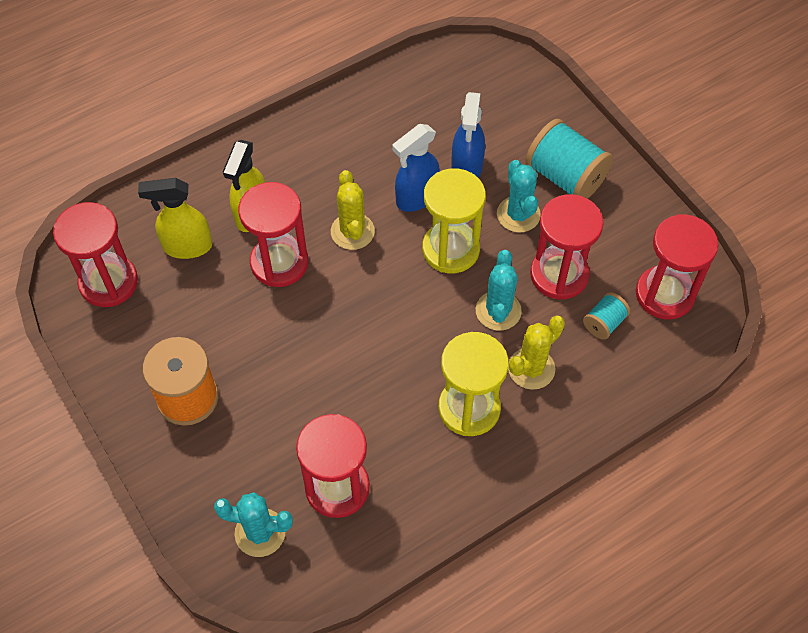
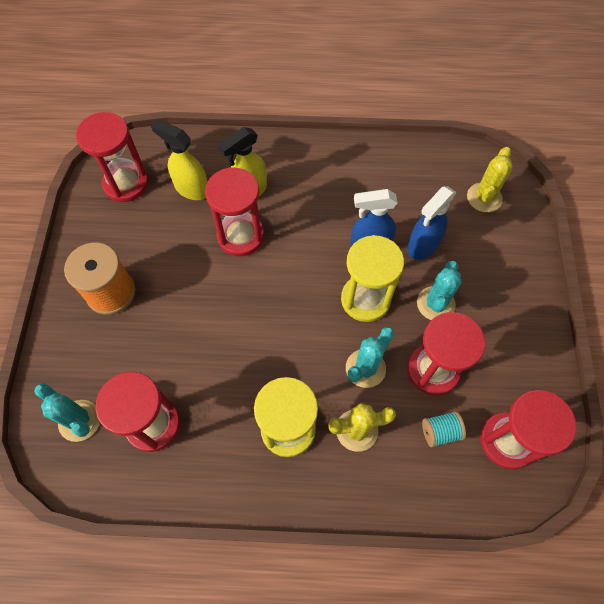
camera: 35 degrees right, 5 degrees up
(352, 231) = (306, 244): yellow cactus -> yellow cactus (484, 197)
(565, 177) = (494, 296): turquoise spool -> none

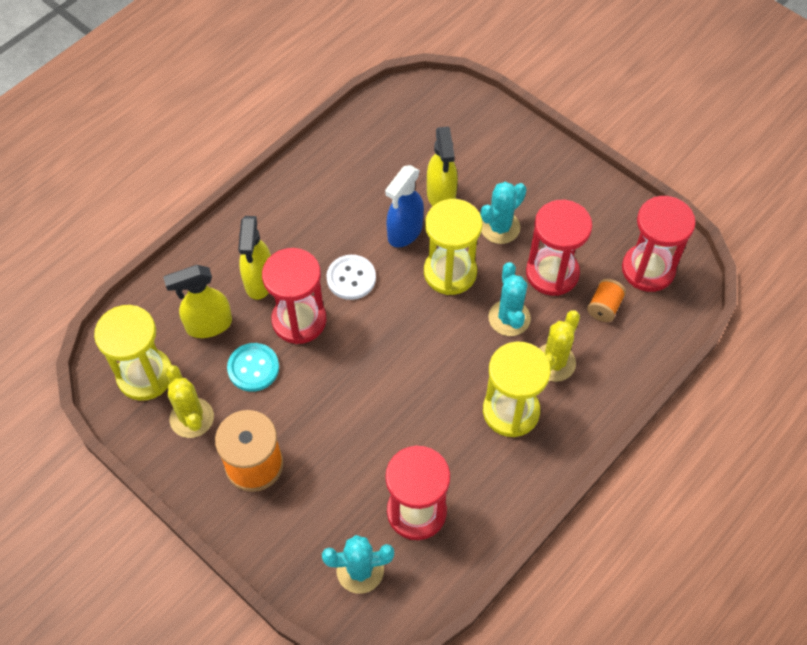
camera: 50 degrees left, 5 degrees down
(126, 183) = (145, 375): red hourglass -> yellow hourglass
(181, 237) = (253, 368): none -> turquoise button
(301, 241) = (351, 278): none -> white button
(422, 245) = (441, 195): blue spray bottle -> yellow spray bottle
(435, 304) = (500, 227): turquoise cactus -> turquoise cactus turned 75 degrees clockwise
(440, 432) = (604, 307): turquoise spool -> orange spool
(484, 197) = (440, 119): yellow cactus -> yellow cactus (192, 418)

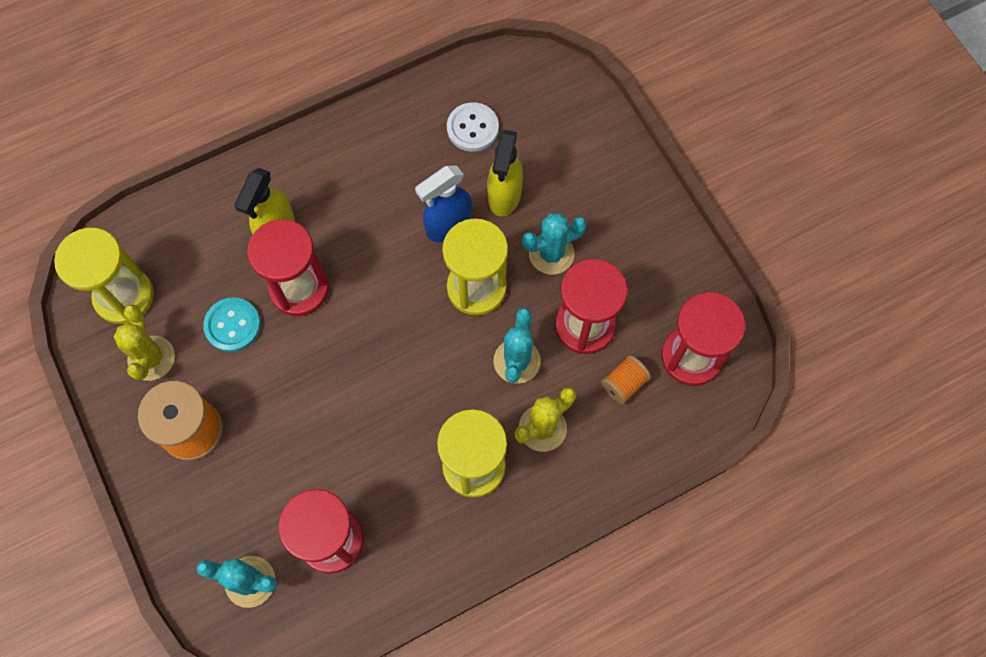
camera: 20 degrees right, 10 degrees up
(208, 325) = (207, 262): yellow spray bottle -> none
(351, 278) = (371, 259): white button -> white button (472, 128)

